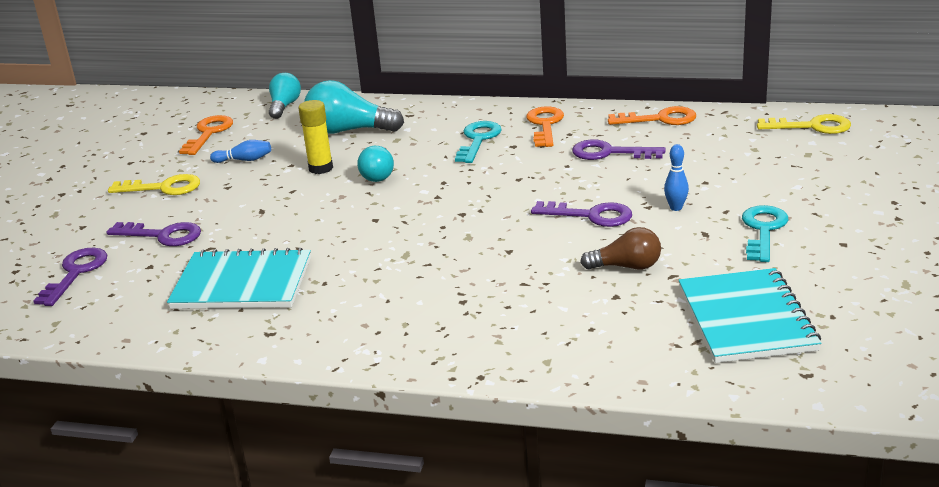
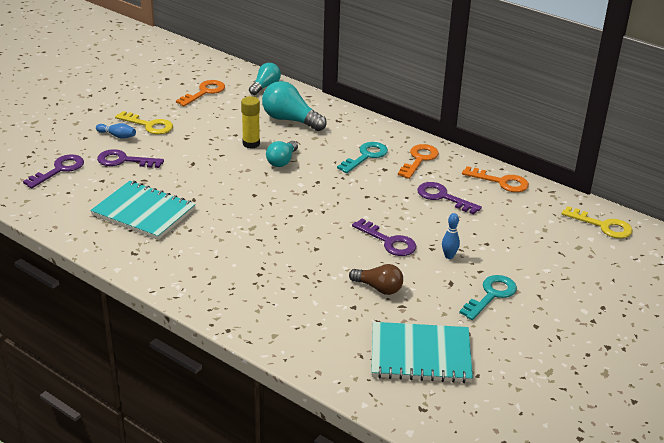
camera: 20 degrees right, 5 degrees up
(163, 235) = (124, 161): purple key -> purple key turned 150 degrees clockwise
(244, 160) = (210, 121): blue bowling pin -> blue bowling pin (117, 136)
(746, 319) = (420, 355): turquoise notebook -> turquoise notebook turned 75 degrees clockwise

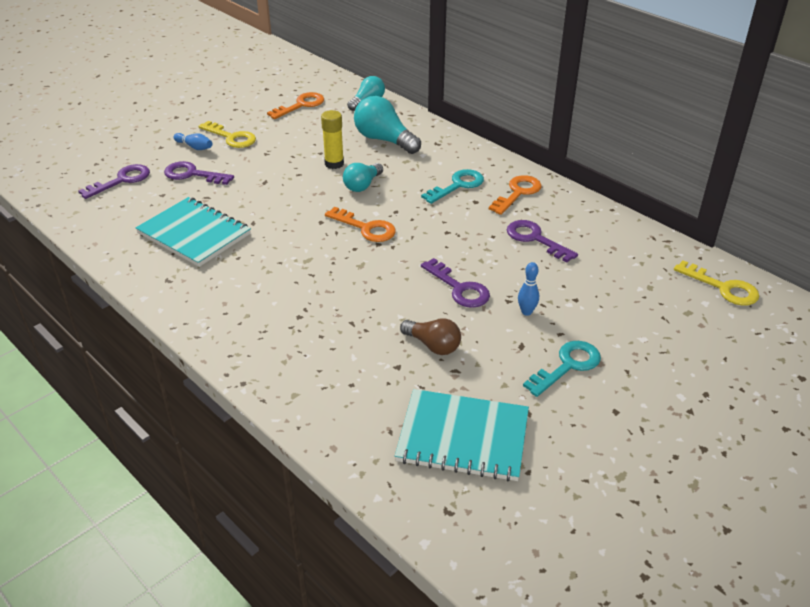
camera: 10 degrees right, 5 degrees up
(501, 182) = (608, 225): orange key -> orange key (366, 228)

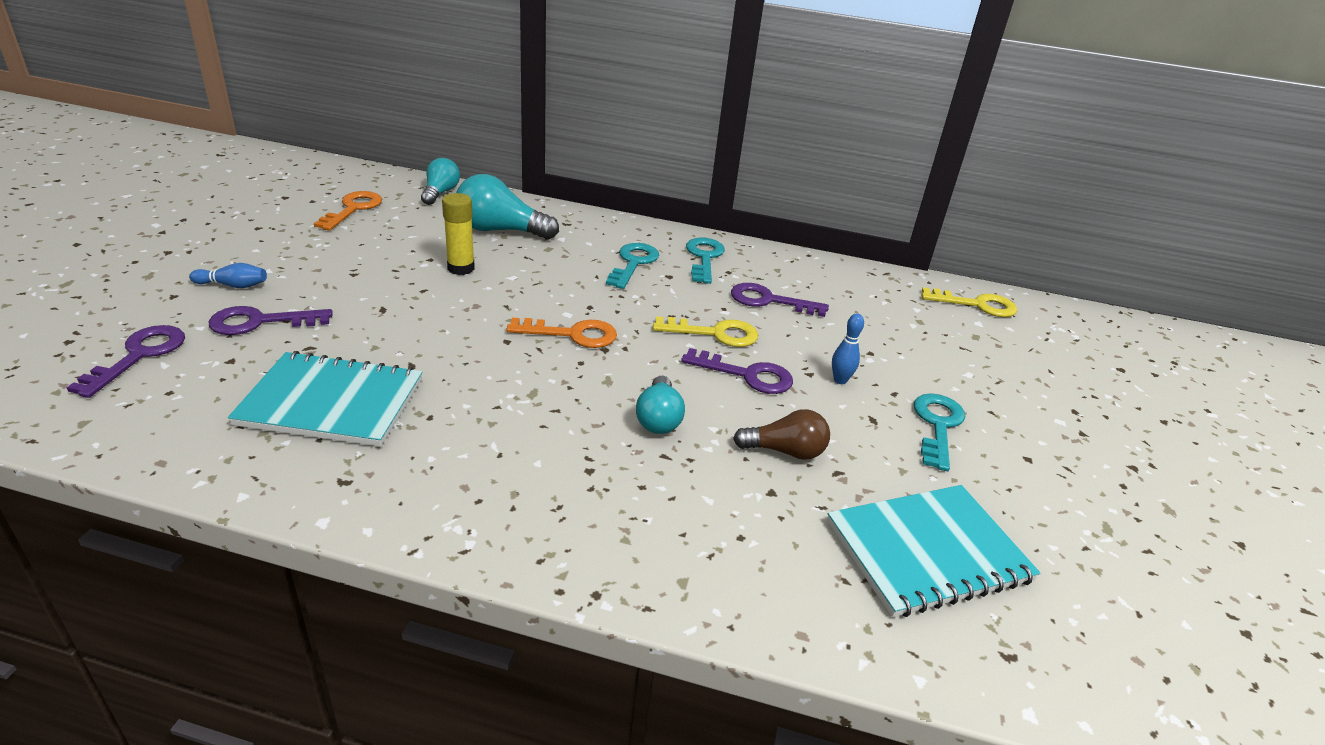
camera: 35 degrees left, 5 degrees down
(231, 137) = (283, 263): yellow key -> yellow key (715, 333)
(362, 185) = (521, 286): turquoise light bulb -> turquoise light bulb (658, 418)
(517, 193) = (704, 258): orange key -> turquoise key

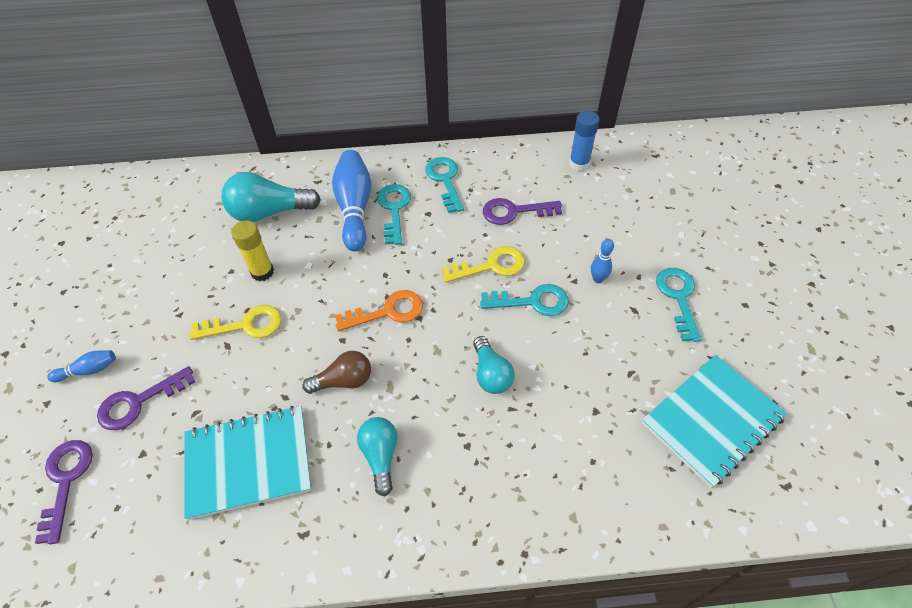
camera: 15 degrees left, 20 degrees up
(353, 209) = (130, 235): orange key -> none
(440, 193) = (193, 184): turquoise light bulb -> turquoise light bulb (380, 456)
(591, 251) = (354, 208): none -> blue bowling pin
(746, 375) = (532, 301): purple key -> turquoise key
(785, 451) = (589, 368): brown light bulb -> brown light bulb (343, 381)
(869, 285) = (579, 163): none -> blue glue stick
(976, 305) = (662, 154): yellow key -> yellow key (245, 325)

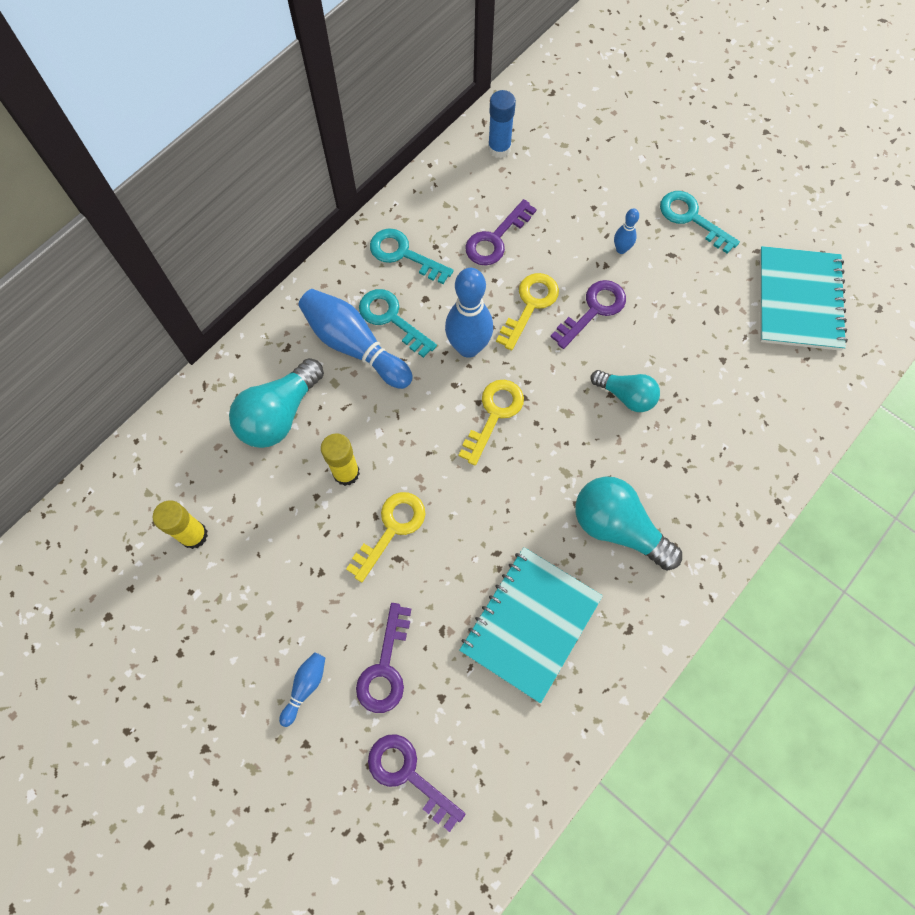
camera: 45 degrees left, 15 degrees up
(149, 238) = (194, 535): none -> yellow glue stick
(343, 381) = (526, 499): brown light bulb -> none
(380, 456) = (618, 527): turquoise light bulb -> turquoise light bulb, size x1.58
(387, 312) = (494, 415): orange key -> yellow key
(420, 260) = (468, 347): none -> blue bowling pin
(532, 301) = (593, 310): turquoise key -> purple key

